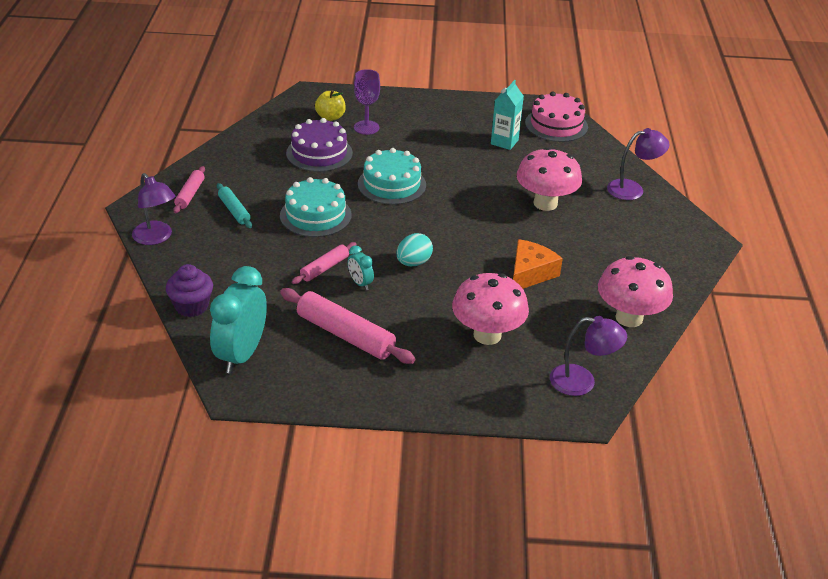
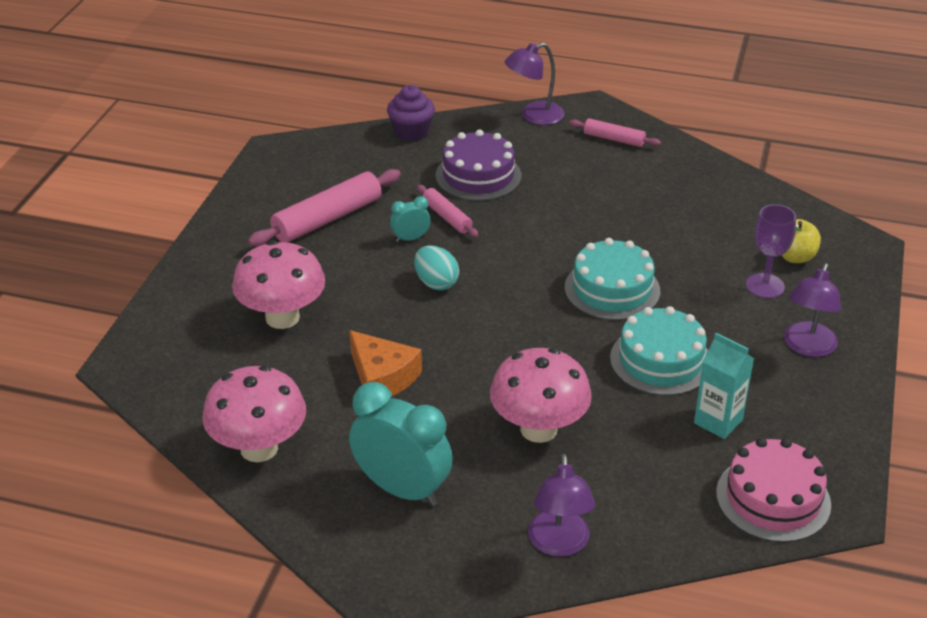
camera: 105 degrees right, 0 degrees up
(234, 210) = (575, 166): turquoise rolling pin -> none
(241, 355) = (326, 155): turquoise clock -> turquoise clock (402, 489)
(315, 215) = (553, 221): turquoise cake -> turquoise cake (660, 360)
(319, 153) = (697, 237): purple cake -> purple cake (478, 175)
(582, 382) = (170, 376): purple lamp -> purple lamp (807, 347)

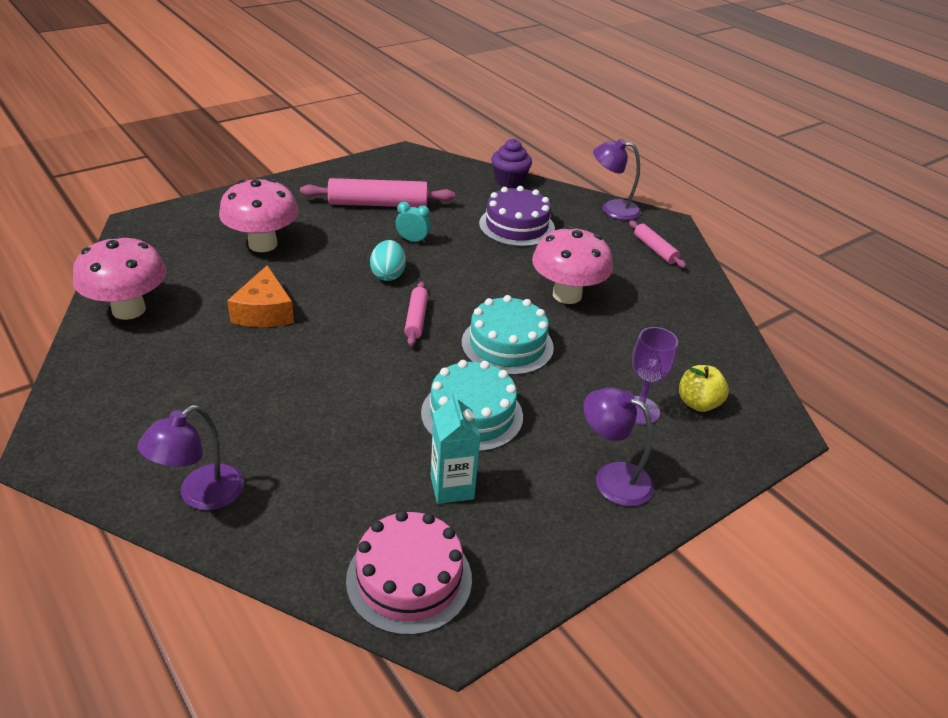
camera: 35 degrees right, 0 degrees up
(402, 489) = (165, 387): turquoise clock -> none
(447, 217) = (456, 240): pink rolling pin -> pink rolling pin (416, 319)
(538, 429) = (311, 406): pink mushroom -> pink mushroom (567, 295)
(807, 347) = (612, 478): purple lamp -> purple lamp turned 60 degrees clockwise

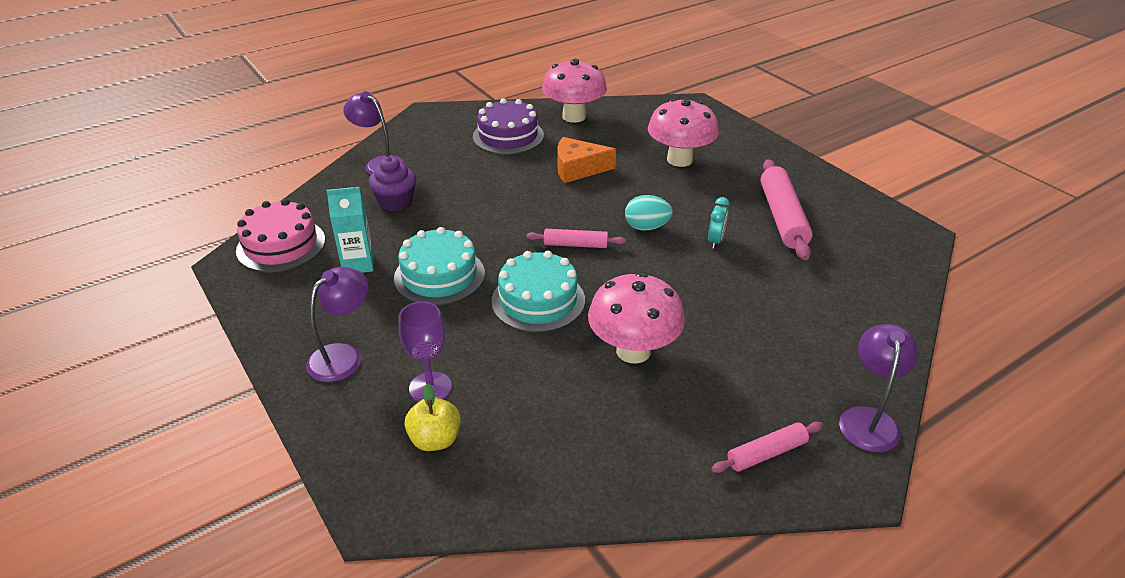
camera: 95 degrees right, 0 degrees up
(509, 181) = (896, 318): purple cupcake -> purple cupcake (395, 202)
(516, 226) = (778, 318): purple cake -> purple cake (508, 136)

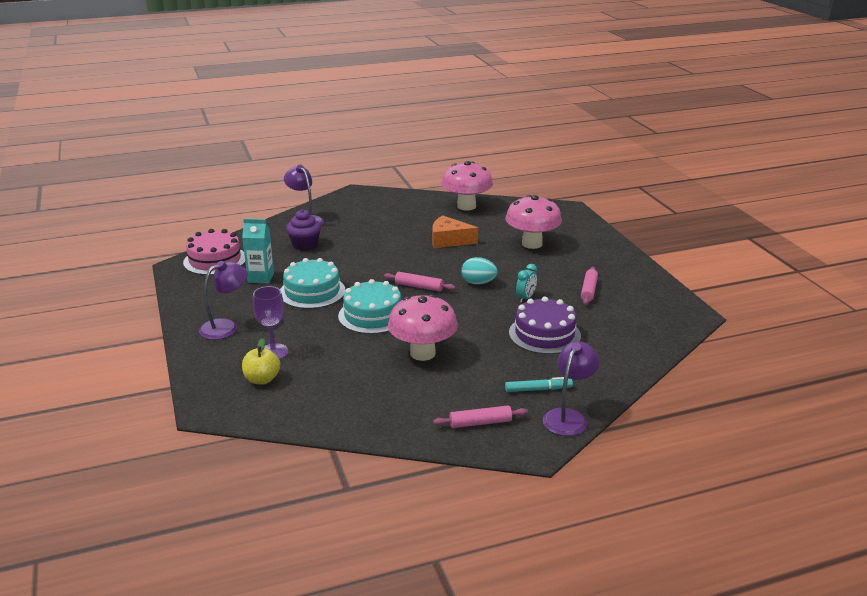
camera: 15 degrees right, 10 degrees down
(508, 136) = (408, 213): purple cake -> purple cake (544, 334)
(782, 217) = (588, 290): pink rolling pin -> pink rolling pin, size x0.56
(808, 382) = (538, 389): none -> turquoise marker

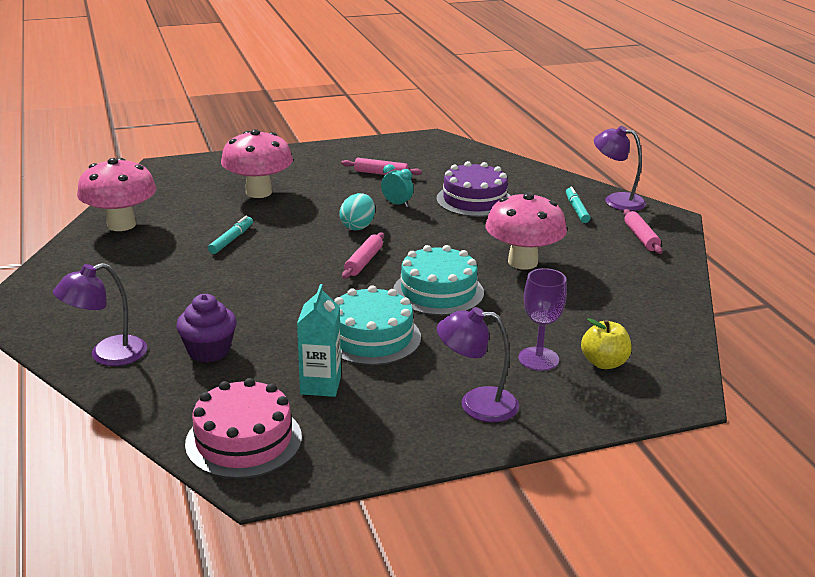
camera: 90 degrees left, 0 degrees up
(226, 327) = (476, 404): purple lamp -> purple lamp turned 45 degrees counterclockwise
(449, 240) = (231, 240): orange cheese -> turquoise marker

